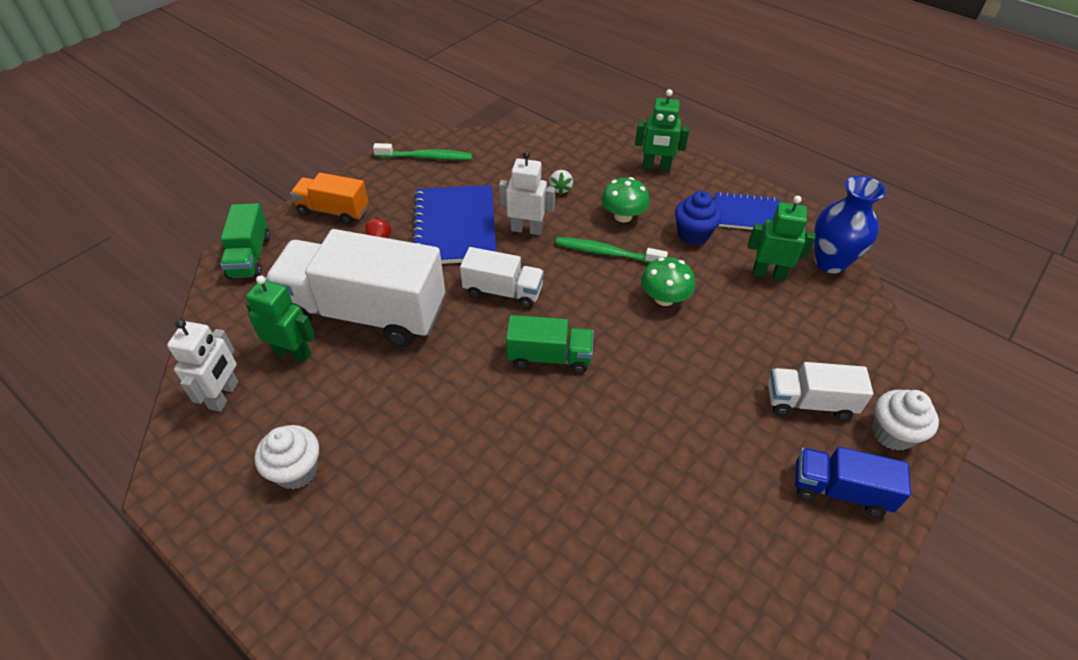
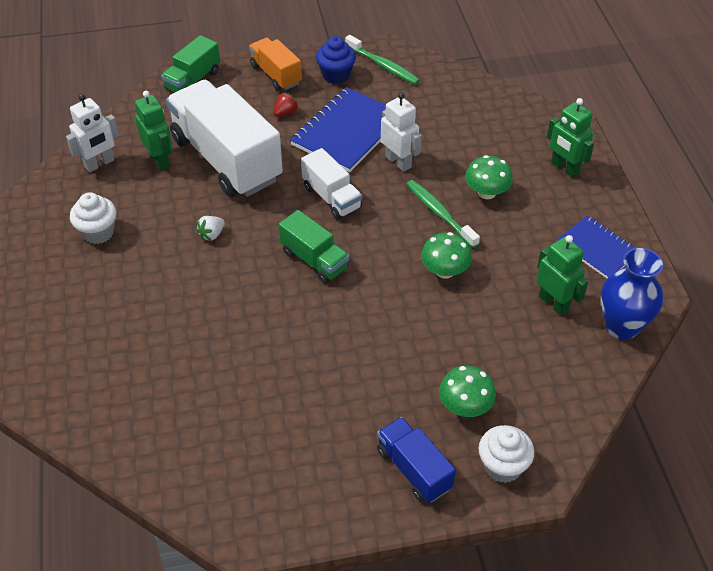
camera: 40 degrees right, 0 degrees up
(560, 189) = (461, 144): white strawberry -> white strawberry (212, 234)
(693, 234) = (528, 238): blue cupcake -> blue cupcake (336, 75)
(809, 402) = (465, 406): white truck -> green mushroom

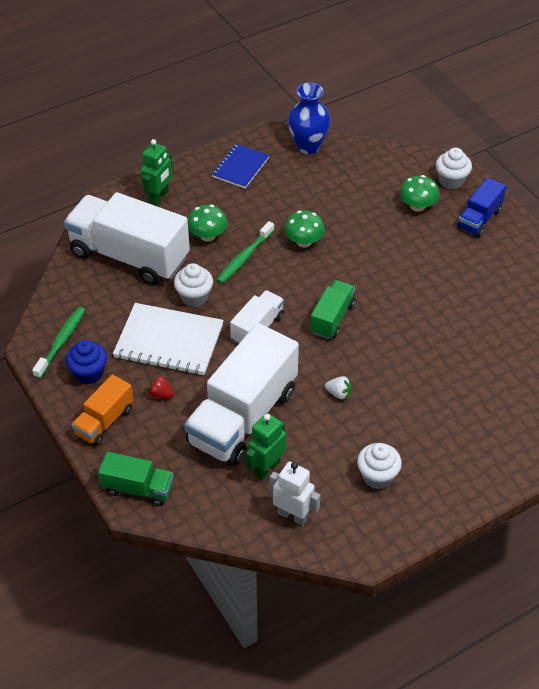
camera: 110 degrees left, 0 degrees up
(348, 132) = (169, 341): blue notebook -> white notebook
(398, 162) = (194, 297): white robot -> white cupcake
(478, 128) = (129, 256): none -> white truck
(554, 303) = (305, 180): green robot -> none

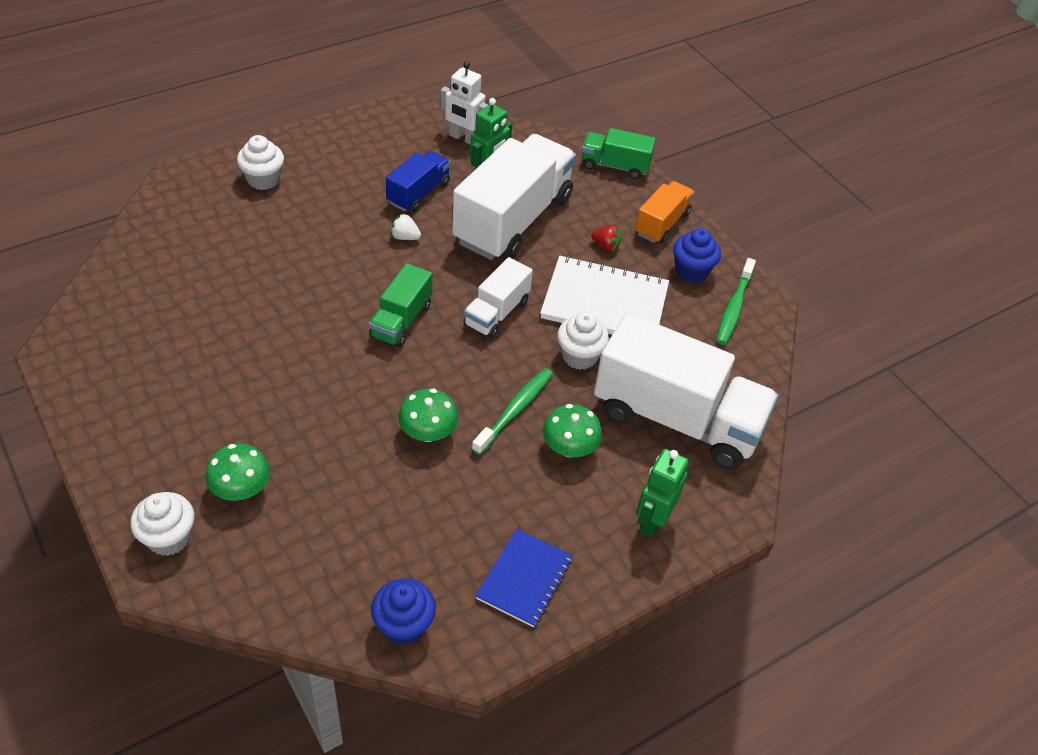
camera: 175 degrees right, 0 degrees up
(308, 146) = (404, 625): blue vase -> blue cupcake
(377, 476) = (376, 163): white cupcake -> white cupcake (263, 179)
(479, 219) = (150, 461): blue truck -> blue truck (418, 193)

